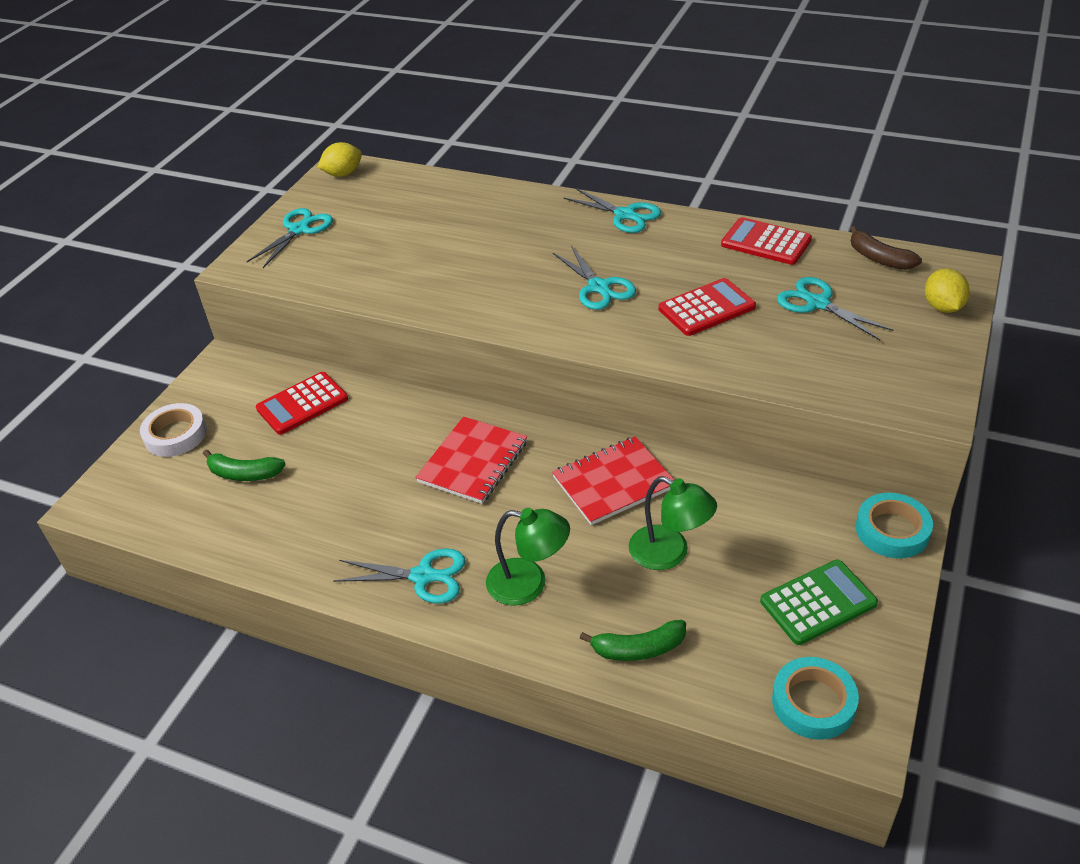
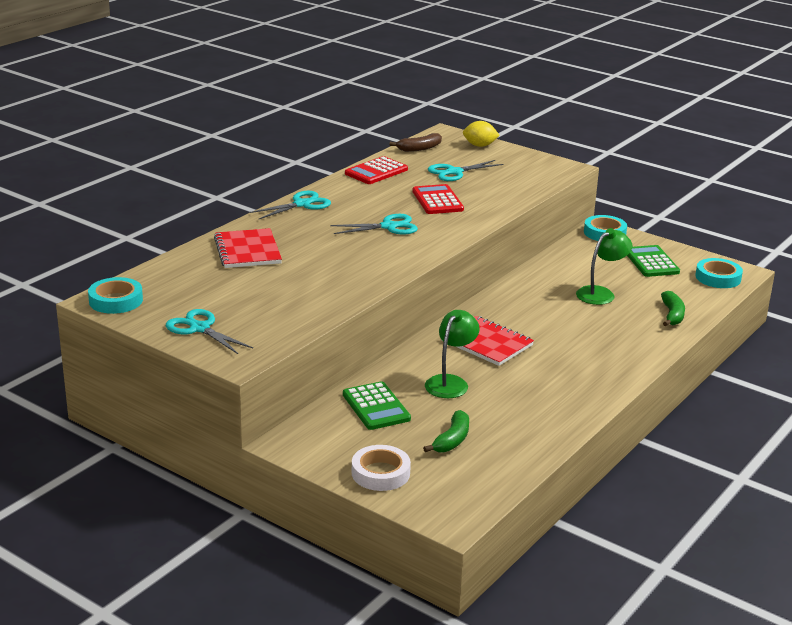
camera: 80 degrees left, 15 degrees down
(302, 404) = (376, 407): red calculator -> green calculator
(343, 174) = (116, 300): yellow lemon -> turquoise tape
(423, 576) = (593, 374): turquoise scissors -> none
(529, 584) = (612, 339): green lamp -> green lamp (450, 382)
(613, 482) = (531, 299): red notebook -> red notebook (248, 251)

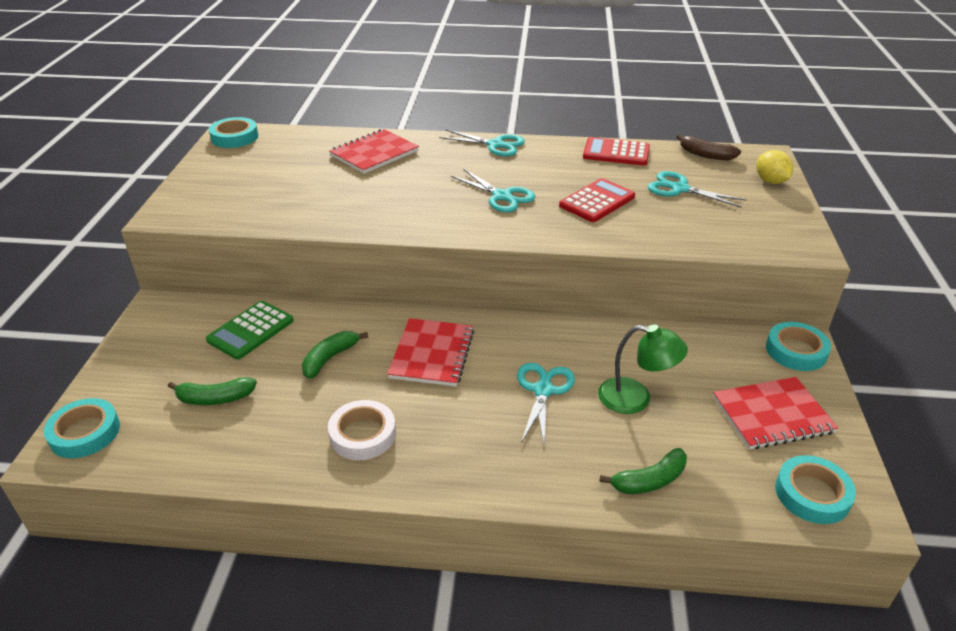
camera: 60 degrees right, 10 degrees up
(199, 328) = (211, 181): turquoise scissors -> turquoise scissors (543, 390)
(380, 473) = (129, 375): white tape -> white tape (363, 434)
(439, 505) = (85, 433): none -> turquoise tape
(450, 382) = (330, 358): green lamp -> green banana
(651, 262) = (772, 415): green calculator -> red notebook

